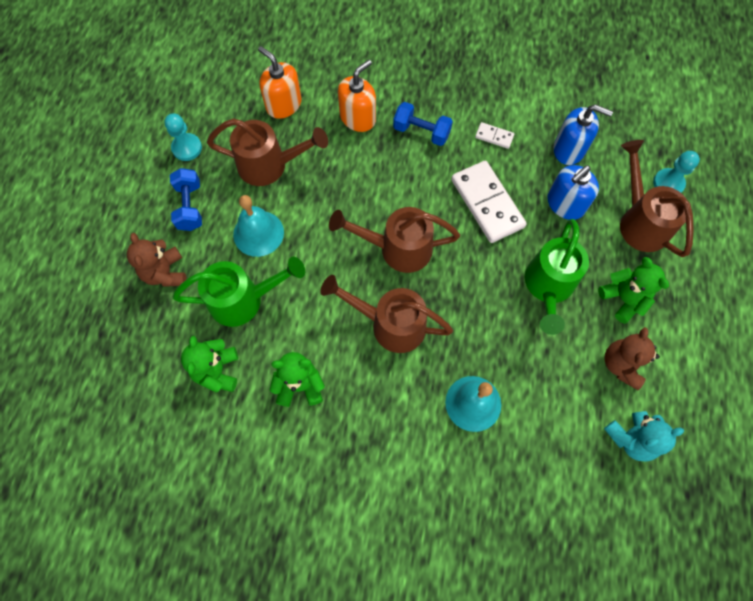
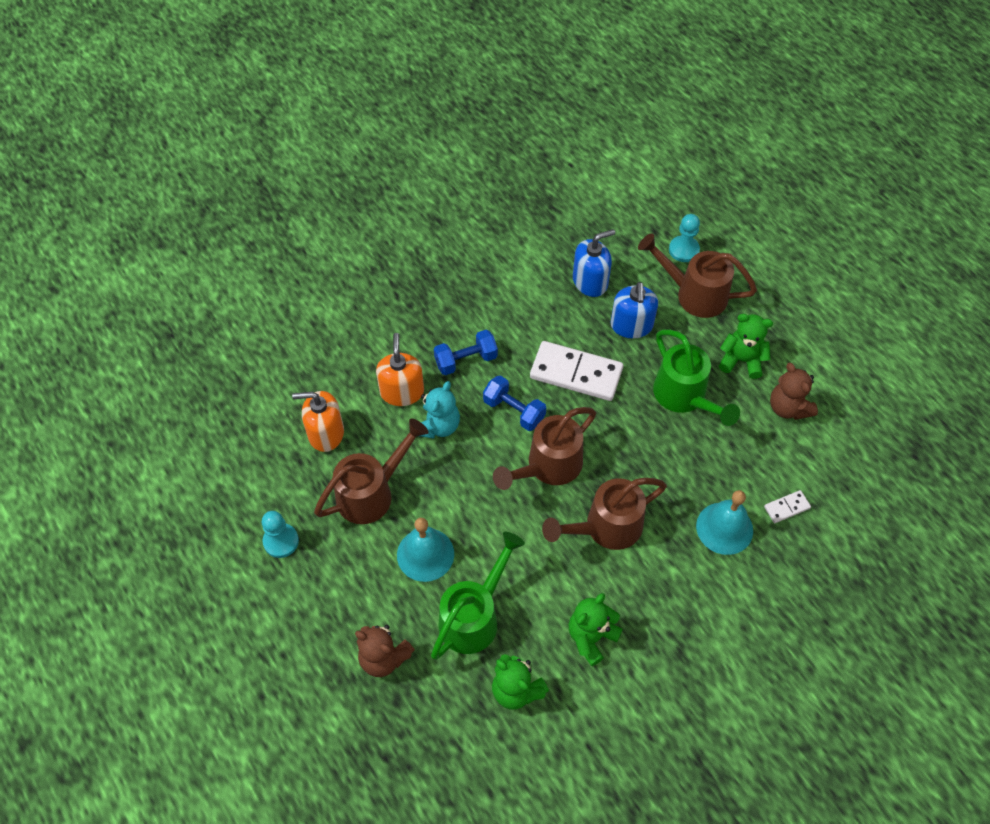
camera: 45 degrees left, 10 degrees down
(190, 206) = (341, 586): blue dumbbell -> blue dumbbell (514, 410)
(494, 136) = (525, 317): white domino -> white domino (786, 507)
(631, 438) = (846, 452): turquoise teddy bear -> turquoise teddy bear (438, 426)

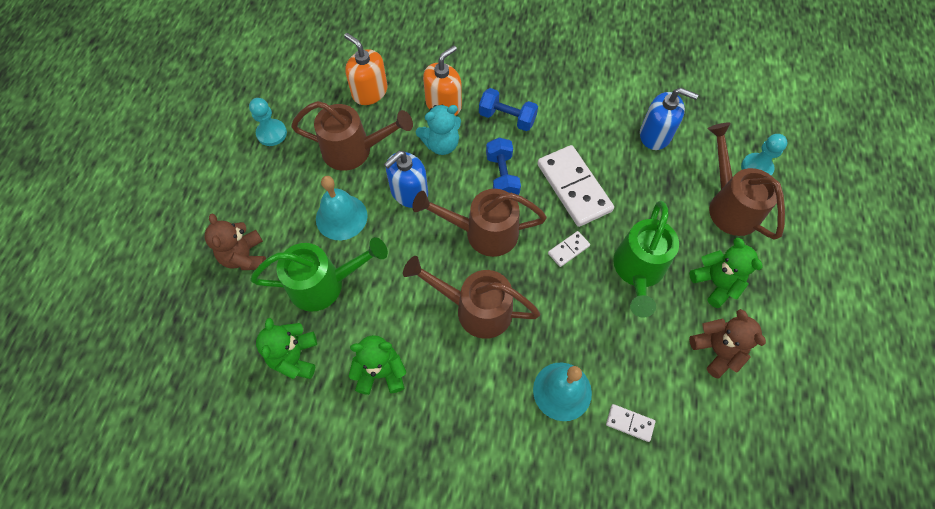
camera: 45 degrees right, 5 degrees up
(622, 424) = (568, 249): none -> white domino
(631, 325) = (653, 188): blue soap dispenser -> blue soap dispenser (409, 192)
(788, 407) = (716, 350): brown teddy bear -> brown teddy bear turned 135 degrees clockwise

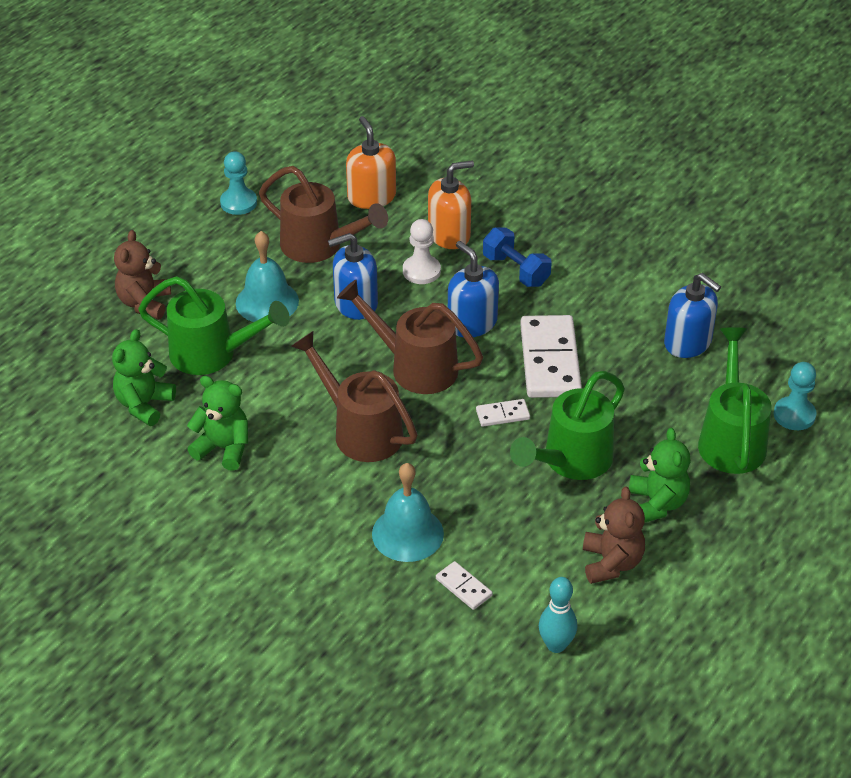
camera: 25 degrees right, 20 degrees down
(441, 144) = (421, 271): turquoise teddy bear -> white pawn
(502, 176) = (472, 323): blue dumbbell -> blue soap dispenser
(723, 445) = (556, 645): none -> turquoise bowling pin
(729, 205) = (731, 439): brown watering can -> green watering can

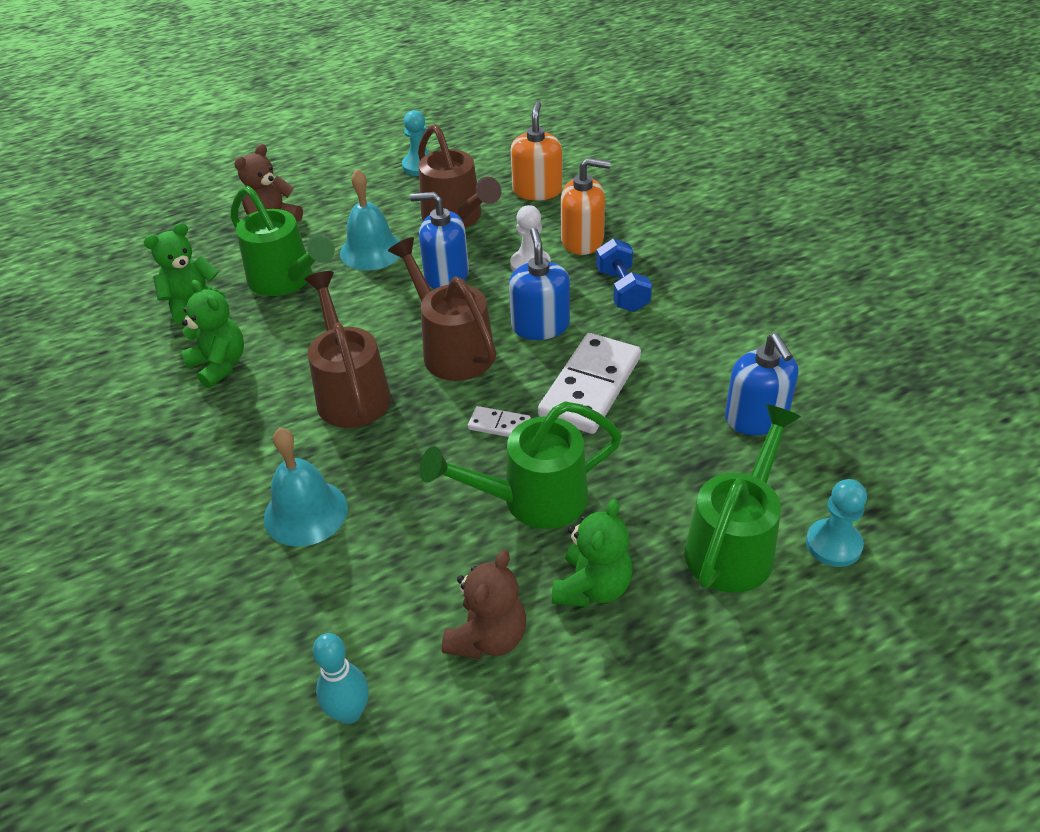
camera: 30 degrees right, 0 degrees up
(464, 587) = (310, 596): white domino -> none

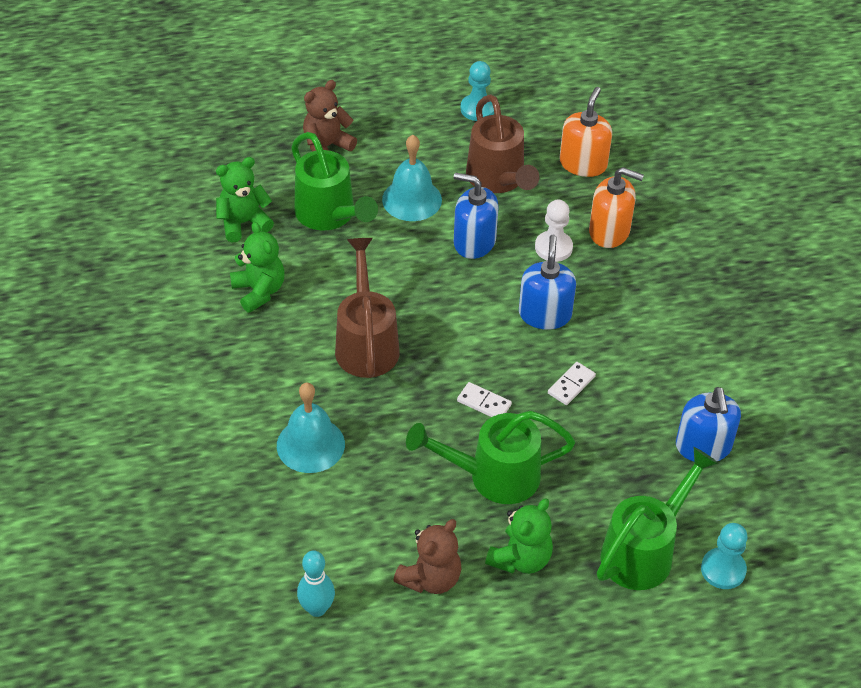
camera: 10 degrees right, 5 degrees up
(452, 349) = (461, 321): brown watering can -> none
(590, 387) = (571, 385): white domino -> white domino, size x0.46
(622, 290) = (629, 294): blue dumbbell -> none

